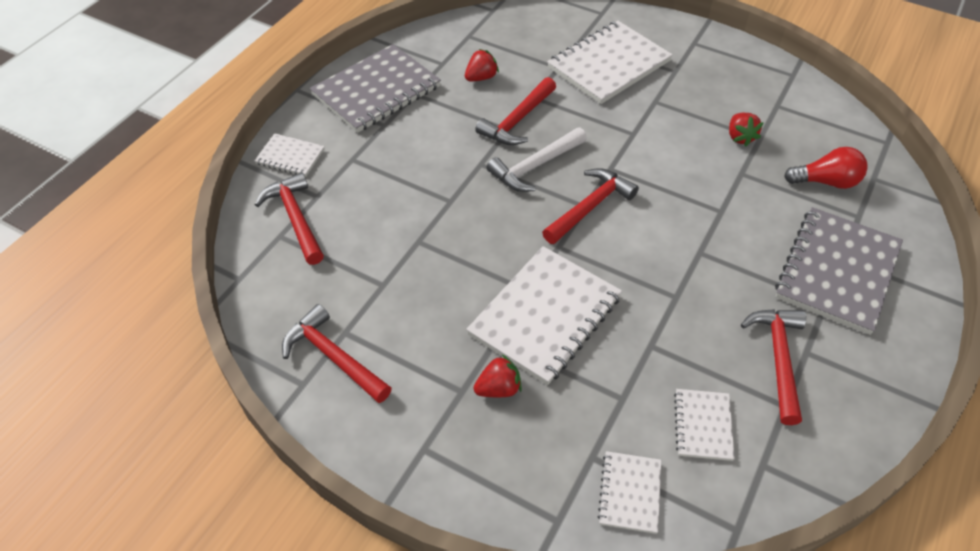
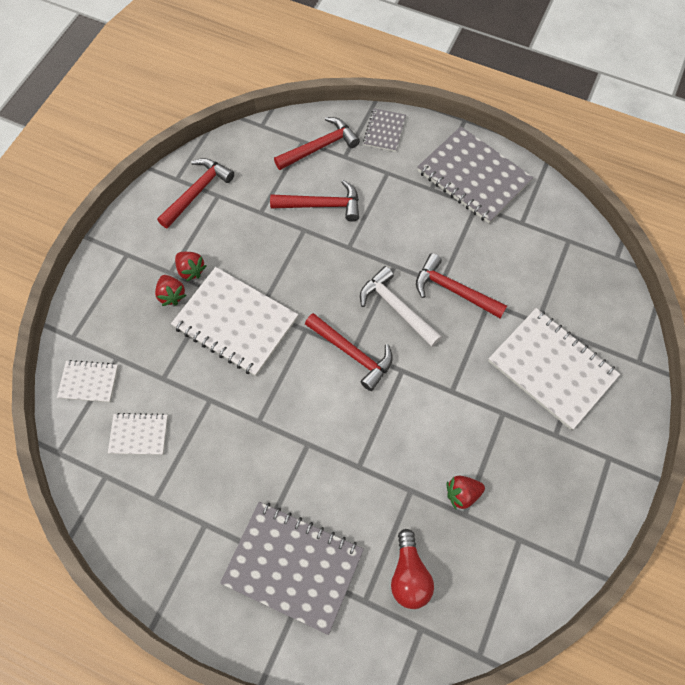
camera: 85 degrees right, 15 degrees up
(290, 157) = (384, 131): white notebook -> grey notebook
(481, 77) = (508, 256): red strawberry -> red strawberry (191, 270)
(778, 359) = (198, 499): red hammer -> red hammer (321, 205)

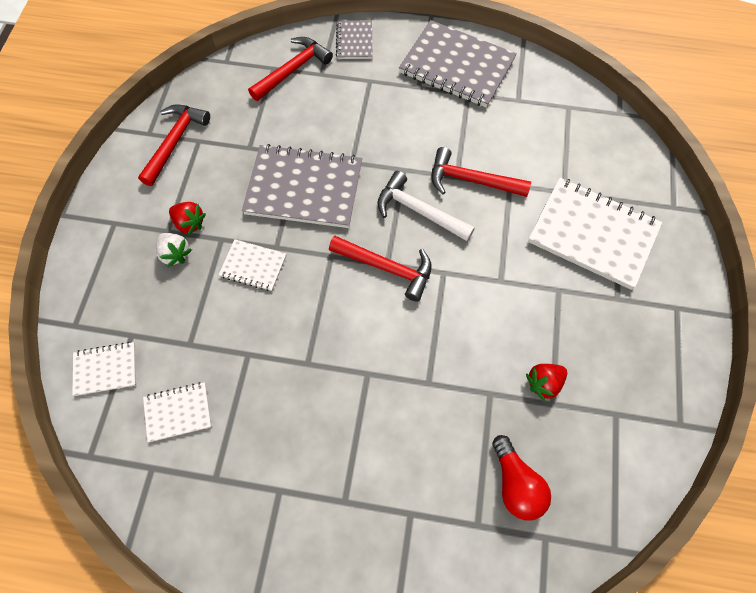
camera: 15 degrees left, 0 degrees up
(172, 295) = (175, 254): red strawberry -> white strawberry
(235, 322) = (253, 266): white notebook -> white notebook, size x0.50
(293, 566) = (389, 509): grey notebook -> grey notebook (304, 188)
(321, 205) = (311, 126): red hammer -> none

